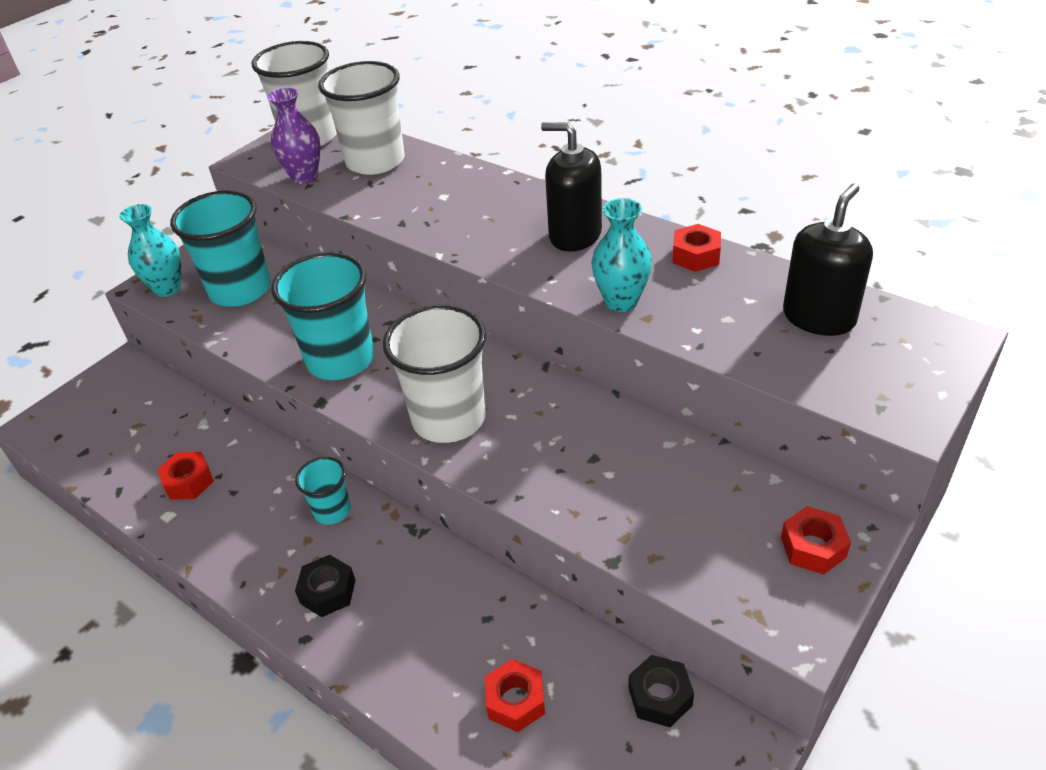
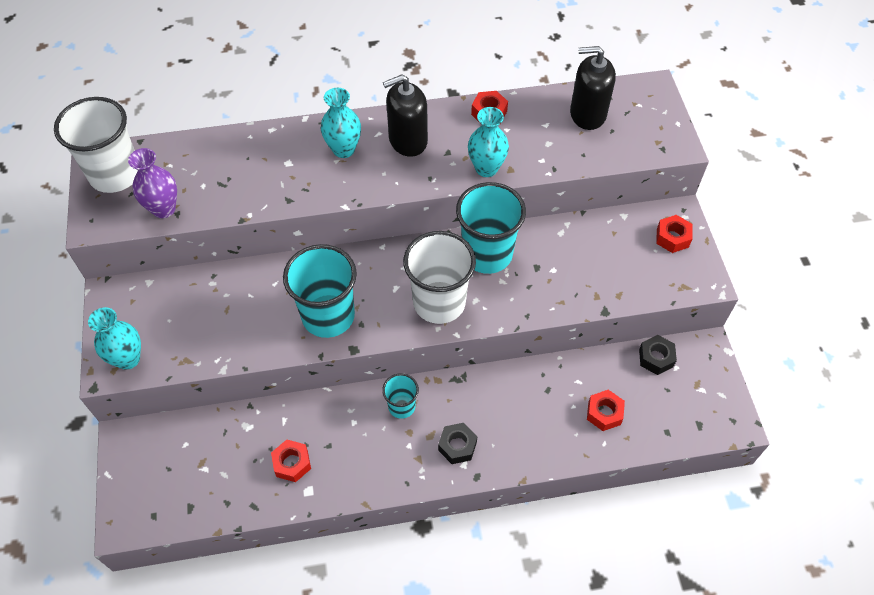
camera: 50 degrees left, 15 degrees up
(240, 290) = (187, 321): turquoise cup -> turquoise cup (487, 254)
(375, 161) = (200, 165): white cup -> none
(505, 211) = (343, 149): none -> turquoise vase
(818, 317) = (587, 114): black soap dispenser -> black soap dispenser turned 75 degrees counterclockwise

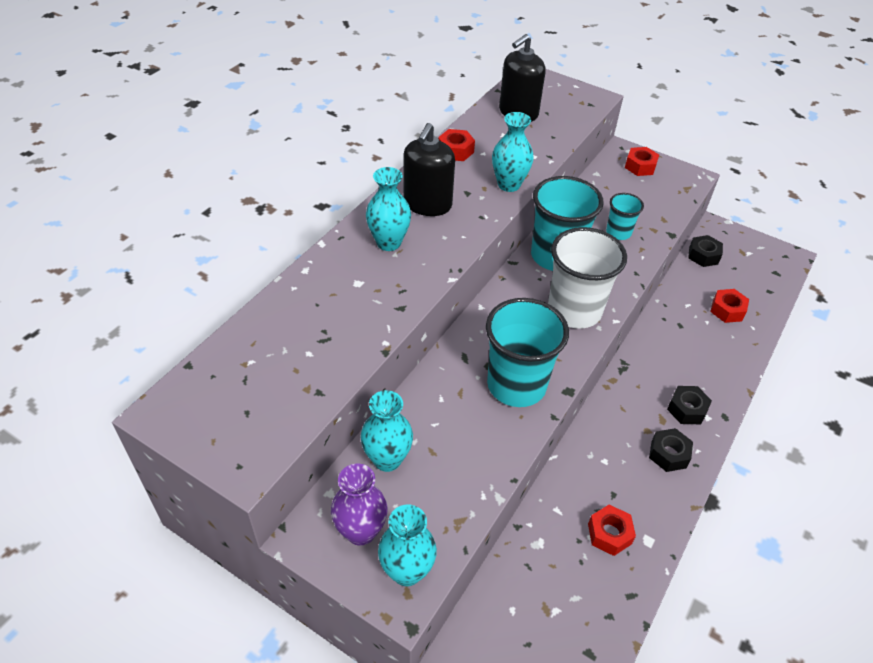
camera: 50 degrees left, 10 degrees down
(115, 174) = (205, 410): white cup -> none
(164, 209) = (300, 398): purple vase -> purple vase (361, 531)
(199, 291) = (387, 459): none -> turquoise vase
(399, 459) = (668, 454): none -> black nut
(401, 406) = (618, 419): turquoise cup -> turquoise cup (618, 232)

